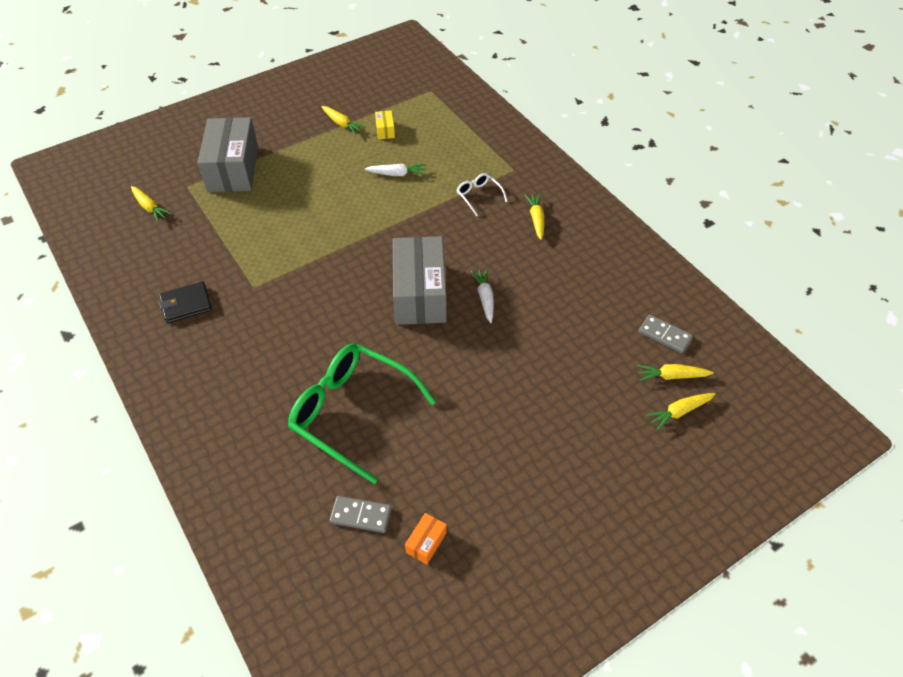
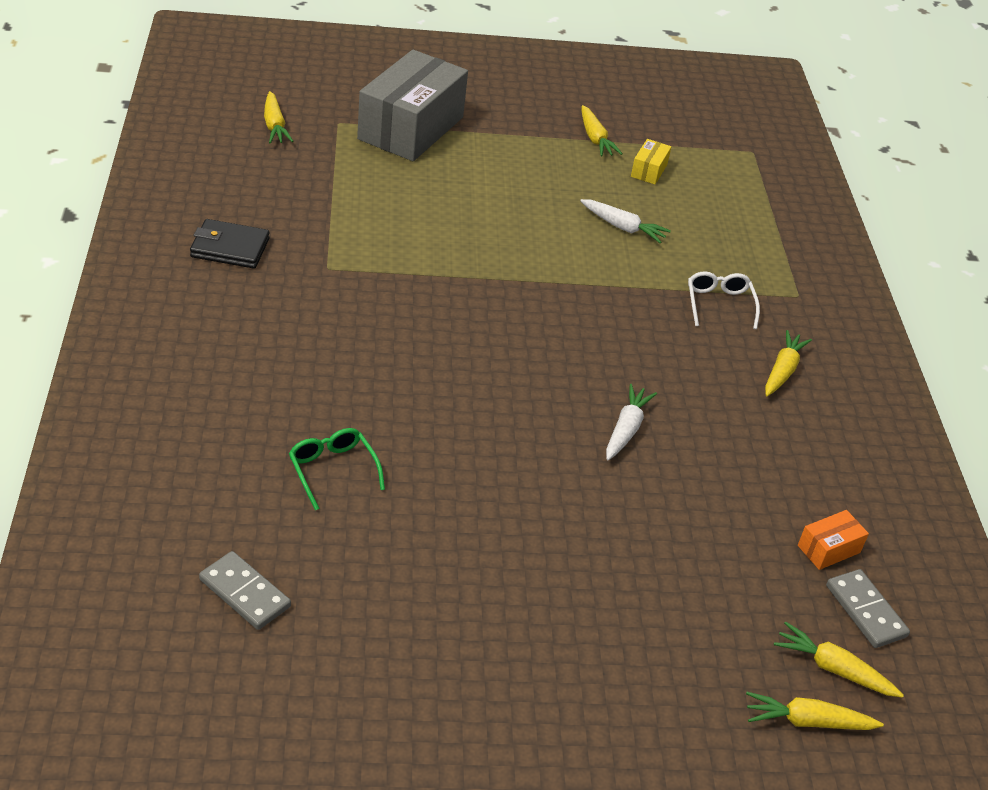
camera: 25 degrees right, 10 degrees down
(352, 412) = (332, 470): green glasses -> green glasses, size x0.44
(420, 294) = (538, 380): grey box -> none
(426, 542) = (302, 673): orange box -> orange box (828, 549)

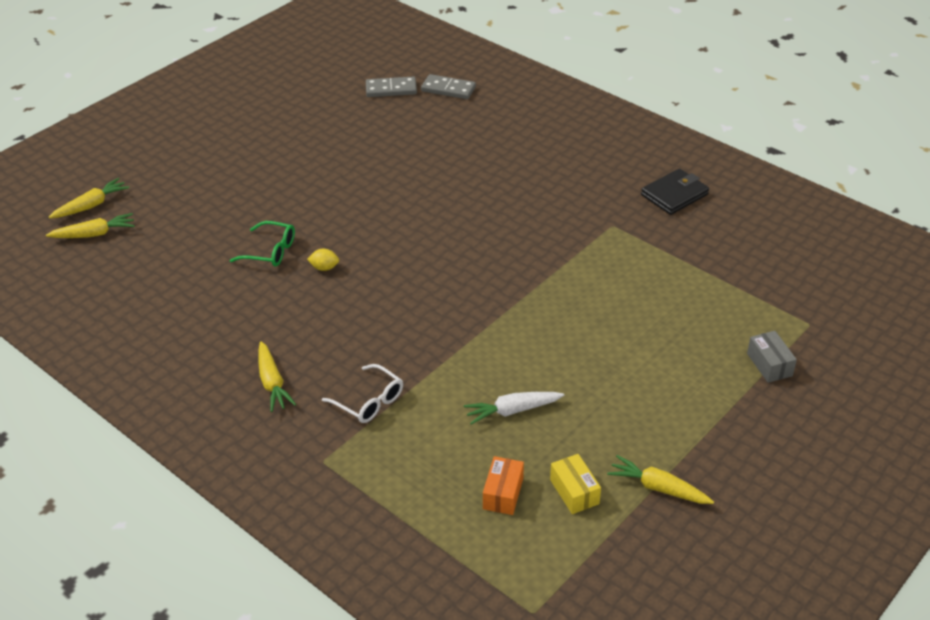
camera: 140 degrees right, 0 degrees up
(274, 125) = (829, 285): yellow carrot -> none
(332, 470) = (433, 146): green glasses -> green glasses (270, 251)
(411, 128) = (769, 364): grey box -> grey box, size x0.40
(626, 429) = (324, 268): white carrot -> yellow lemon
(828, 549) = (142, 288): orange box -> orange box (503, 493)
(865, 611) = (96, 271): grey domino -> grey domino (448, 89)

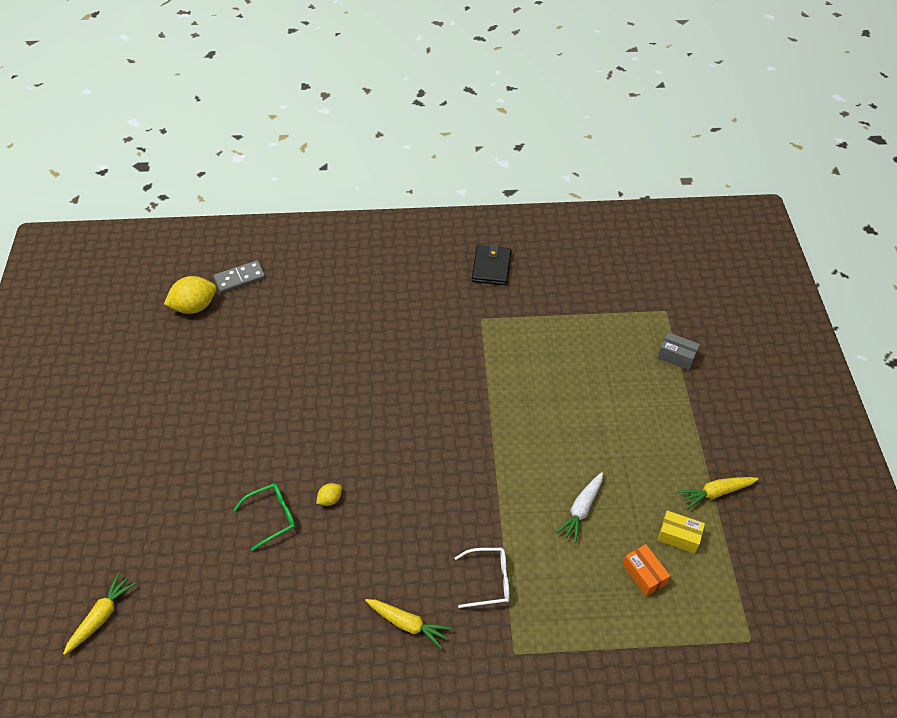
camera: 45 degrees left, 10 degrees up
(91, 205) = (63, 592): yellow carrot -> none
(391, 89) = (194, 307): grey domino -> yellow lemon

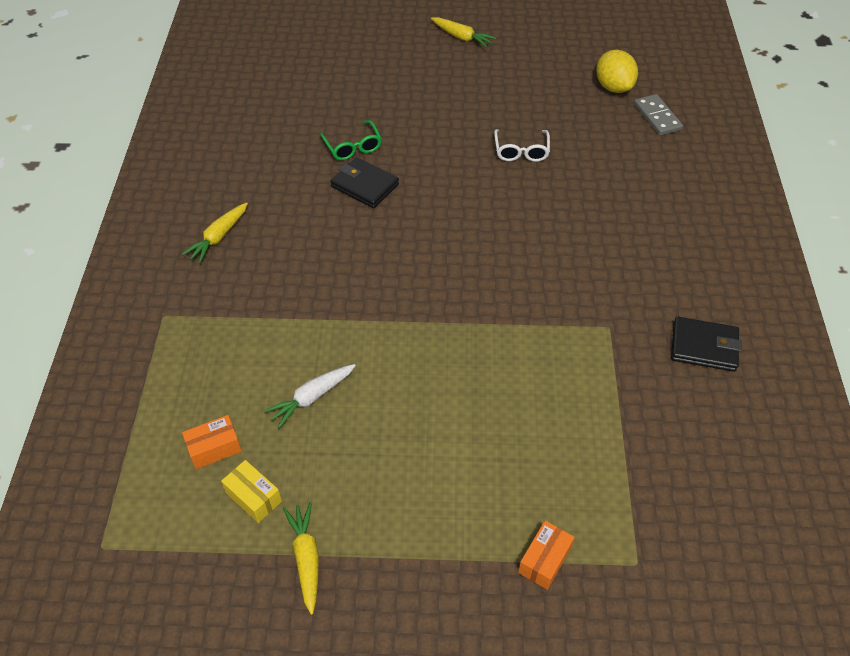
camera: 95 degrees right, 0 degrees up
(101, 616) = (281, 56): yellow carrot -> yellow carrot (461, 37)
(330, 499) = (365, 186): yellow lemon -> black wallet
(489, 580) = (246, 302): white glasses -> white glasses (521, 151)
(581, 509) = (312, 397): white carrot -> white carrot turned 75 degrees counterclockwise
(676, 356) = (544, 560): grey box -> orange box
(678, 536) = (254, 497): yellow box -> yellow box turned 75 degrees counterclockwise

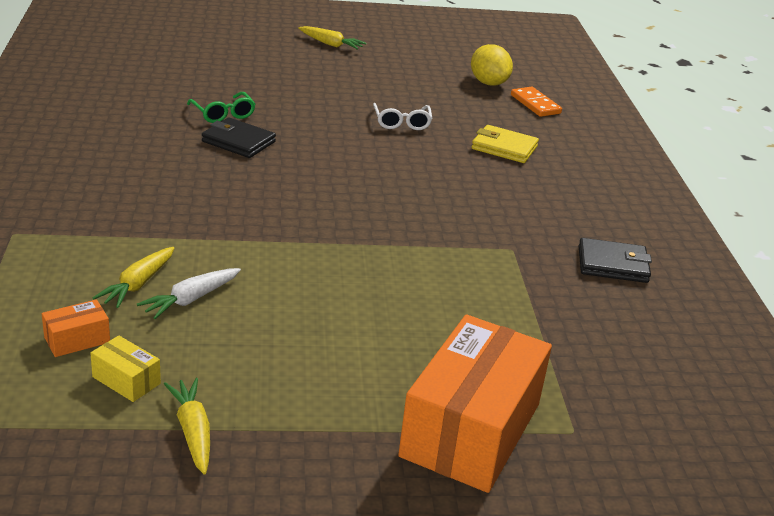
camera: 10 degrees left, 20 degrees down
(218, 237) = (77, 175): yellow carrot -> yellow carrot (138, 284)
(544, 560) = (470, 430): orange box -> orange box, size x2.49
(618, 183) = (504, 148): none -> yellow wallet
(657, 117) = (535, 104): grey domino -> orange domino

